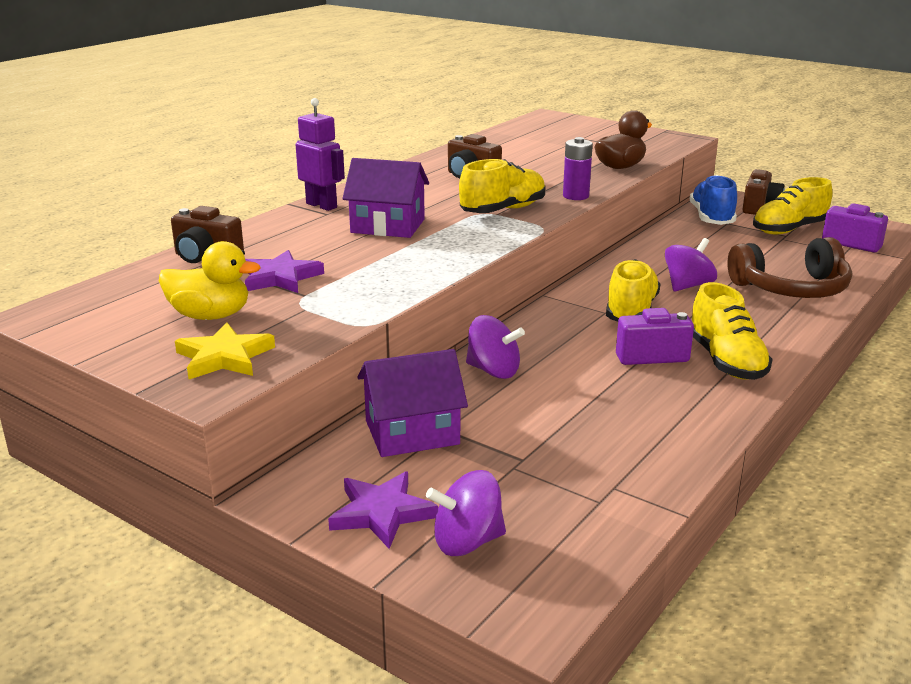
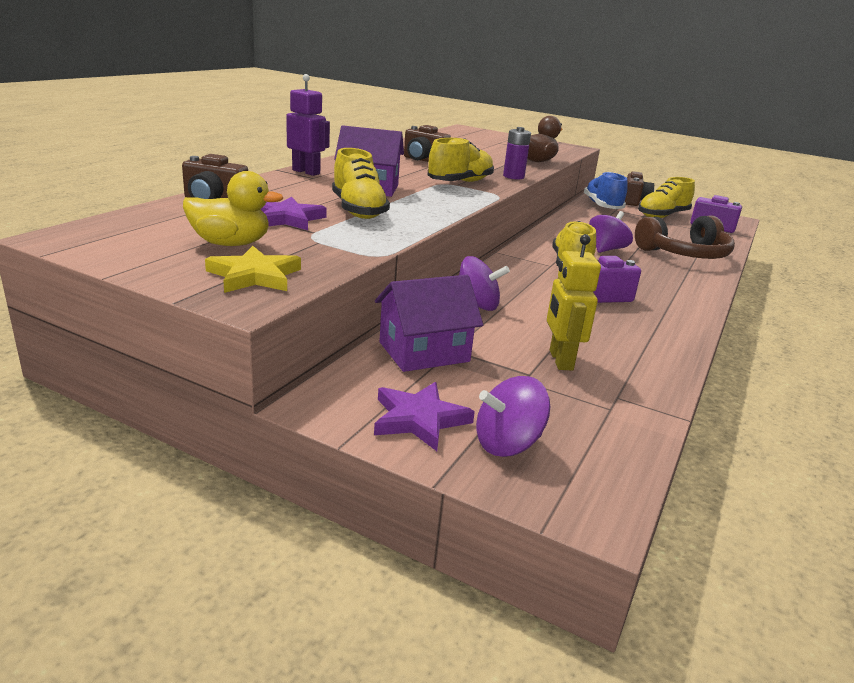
camera: 10 degrees left, 0 degrees up
(565, 442) = (560, 360): none -> yellow robot
(726, 361) = (661, 302): yellow shoe -> yellow shoe (358, 210)

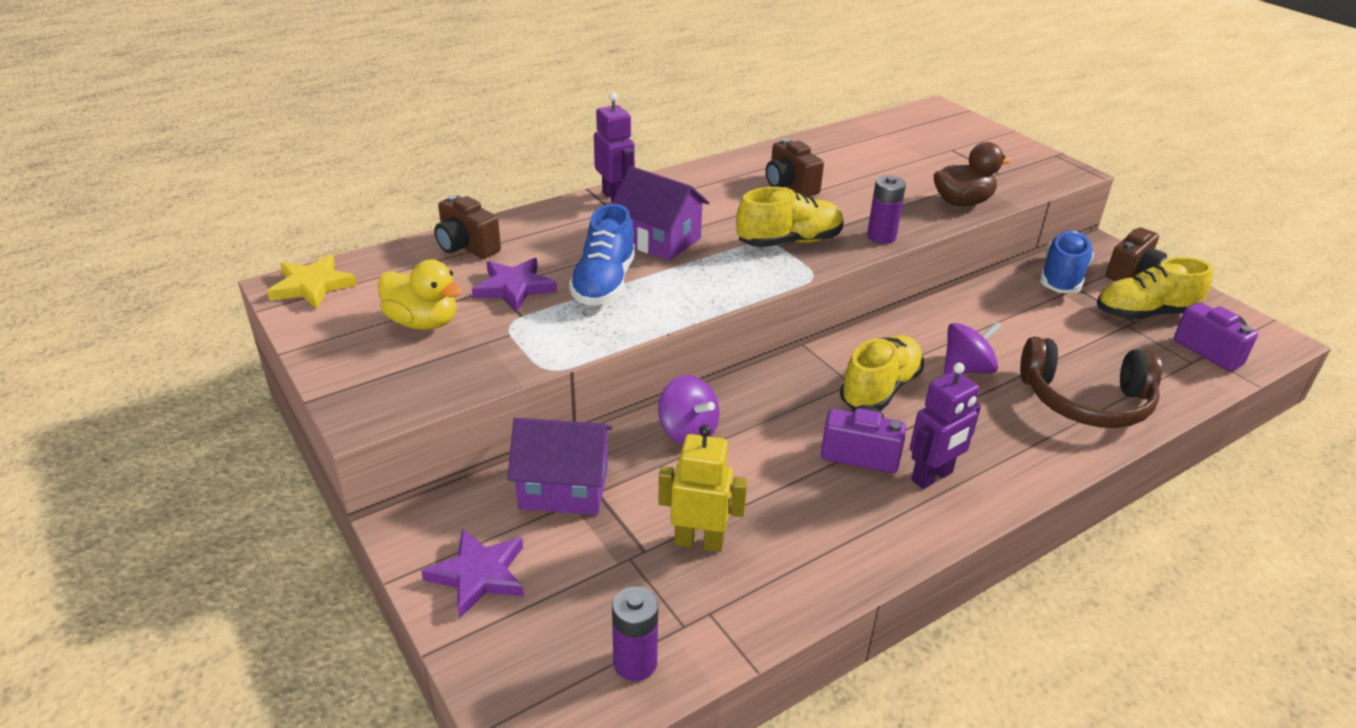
camera: 30 degrees right, 10 degrees up
(254, 276) = (402, 378): yellow star -> yellow star (312, 286)
(358, 210) = (604, 283): yellow shoe -> blue shoe
(507, 444) = (531, 633): purple spinning top -> none
(560, 360) = (699, 541): yellow robot -> yellow robot turned 75 degrees clockwise
(606, 439) = (635, 663): none -> purple battery
(654, 299) = (932, 477): none -> purple robot

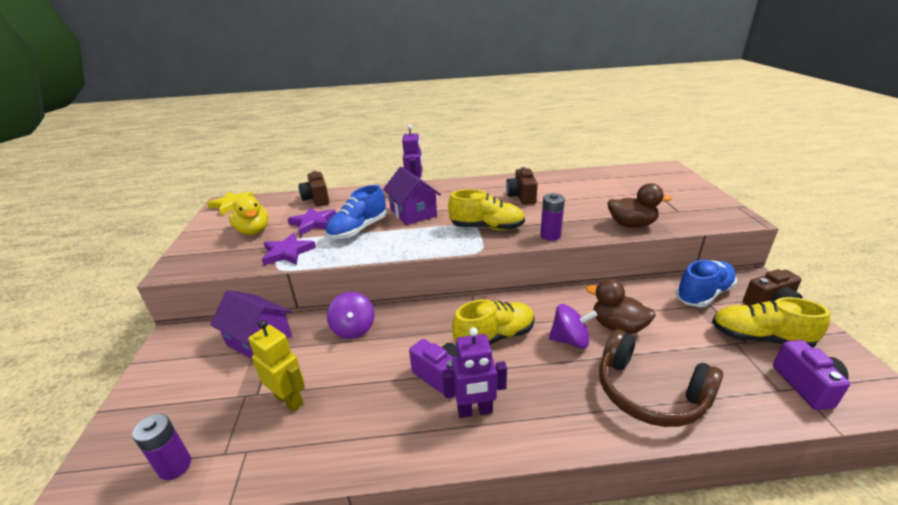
camera: 30 degrees right, 5 degrees down
(478, 575) = (169, 375): purple star -> purple star (287, 252)
(1003, 339) = (617, 326): none -> brown duck

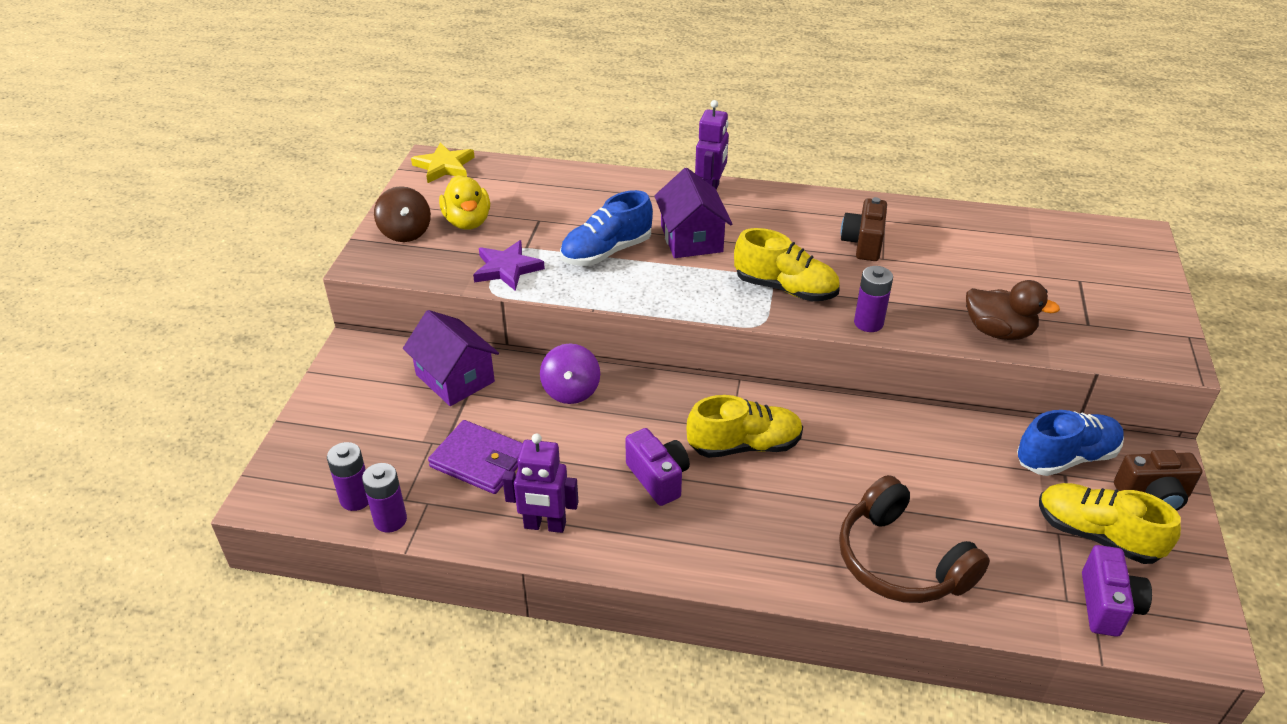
camera: 15 degrees right, 10 degrees up
(206, 245) = (405, 232): none -> brown spinning top
(210, 478) = (390, 520): none -> purple battery
(289, 400) = (479, 460): yellow robot -> purple wallet
(313, 223) = (549, 225): purple star -> none
(317, 199) = (562, 182): brown camera -> none
(475, 411) = (683, 526): purple robot -> purple robot (545, 525)
(570, 340) = (839, 474): purple spinning top -> none
(617, 326) = (913, 472): brown duck -> none

